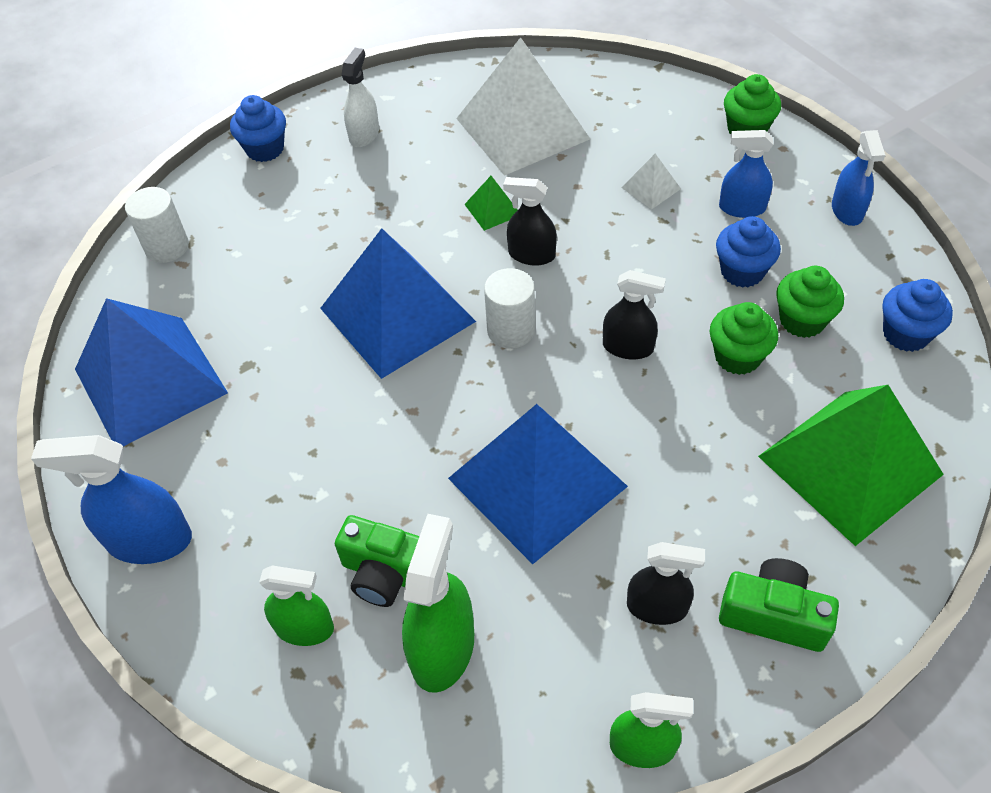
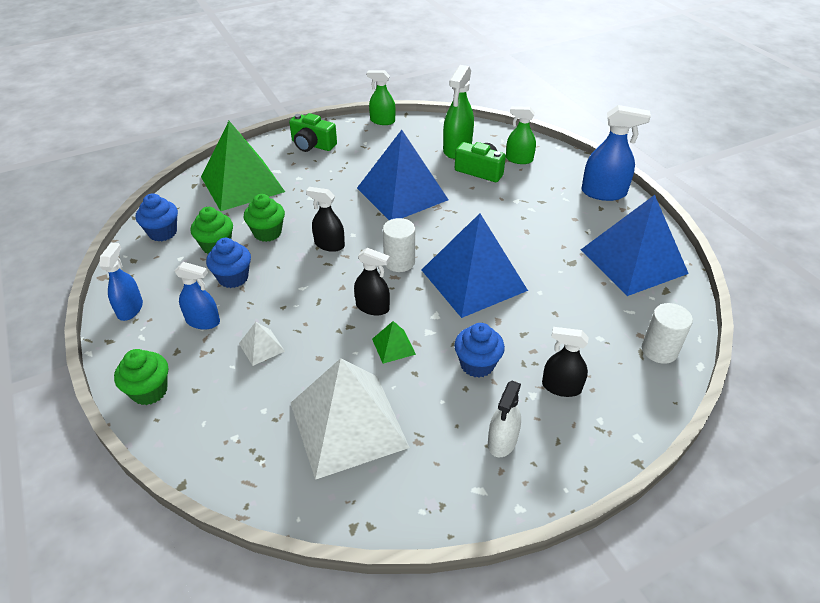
camera: 175 degrees left, 10 degrees down
(265, 149) = (600, 438): blue cupcake -> blue cupcake (477, 364)
(657, 607) = (360, 151): black spray bottle -> black spray bottle (561, 387)

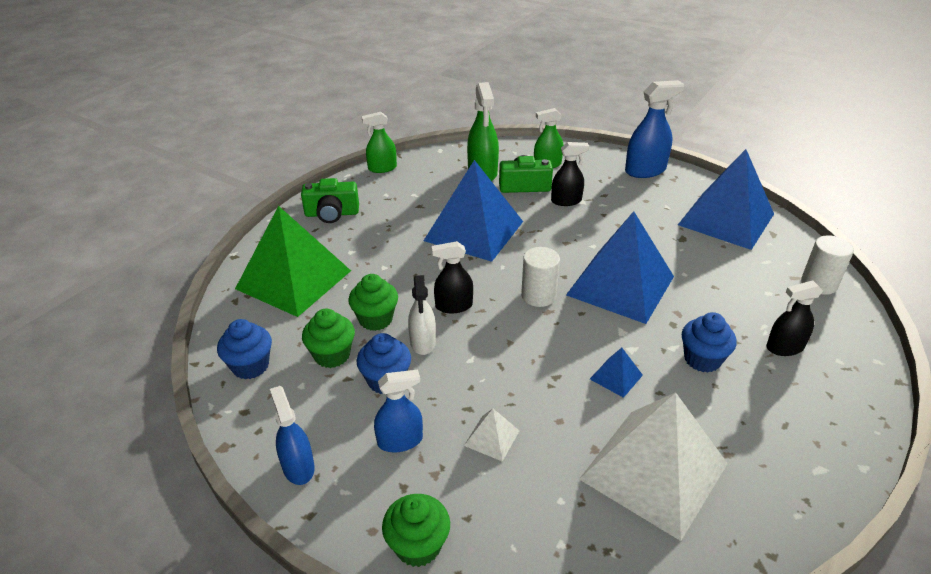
camera: 30 degrees left, 5 degrees down
(372, 307) = (558, 349): black spray bottle -> black spray bottle (566, 201)
(393, 346) = (616, 377): green pyramid -> blue pyramid
(502, 441) = (791, 417): white spray bottle -> white spray bottle (423, 342)

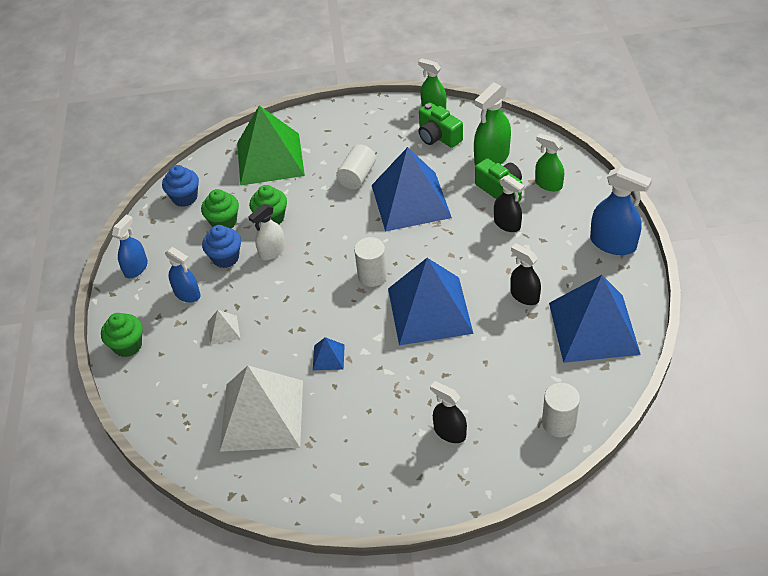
camera: 55 degrees right, 10 degrees up
(332, 214) = (352, 125): green camera -> green camera (438, 136)
(401, 242) = (357, 176): none -> white cylinder
(453, 306) = (319, 243): black spray bottle -> black spray bottle (524, 296)
(702, 359) = (389, 392): blue cupcake -> none

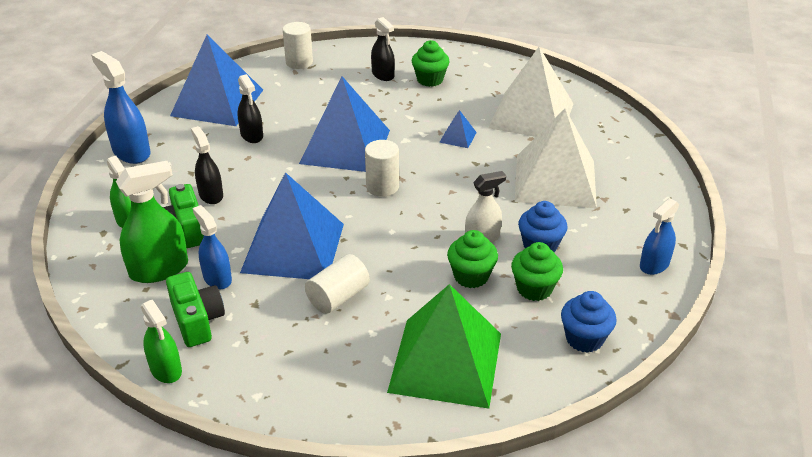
camera: 165 degrees left, 10 degrees down
(128, 345) = (660, 192): green cupcake -> green cupcake (430, 80)
(187, 294) = (591, 221): blue spray bottle -> blue spray bottle (217, 278)
(223, 330) = (555, 180): white pyramid -> white pyramid, size x2.47

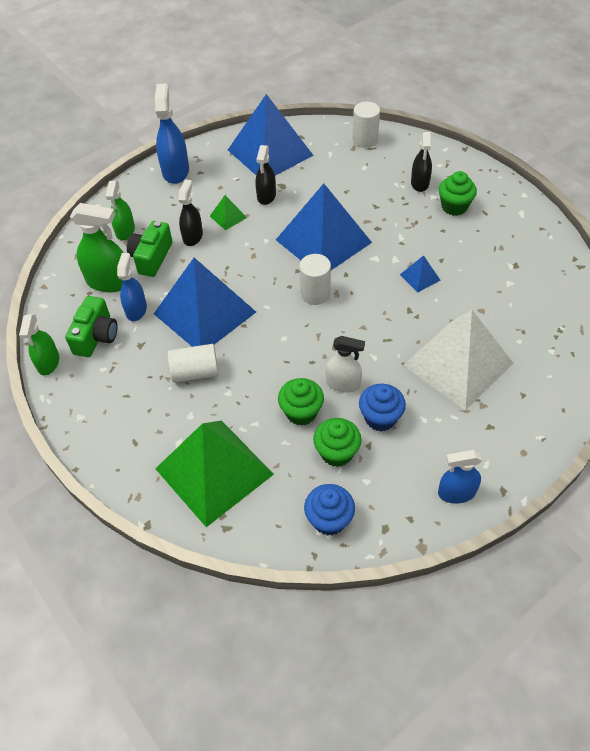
camera: 40 degrees right, 15 degrees up
(230, 165) = (228, 217): none -> green pyramid
(531, 115) = (506, 287): white pyramid -> none

